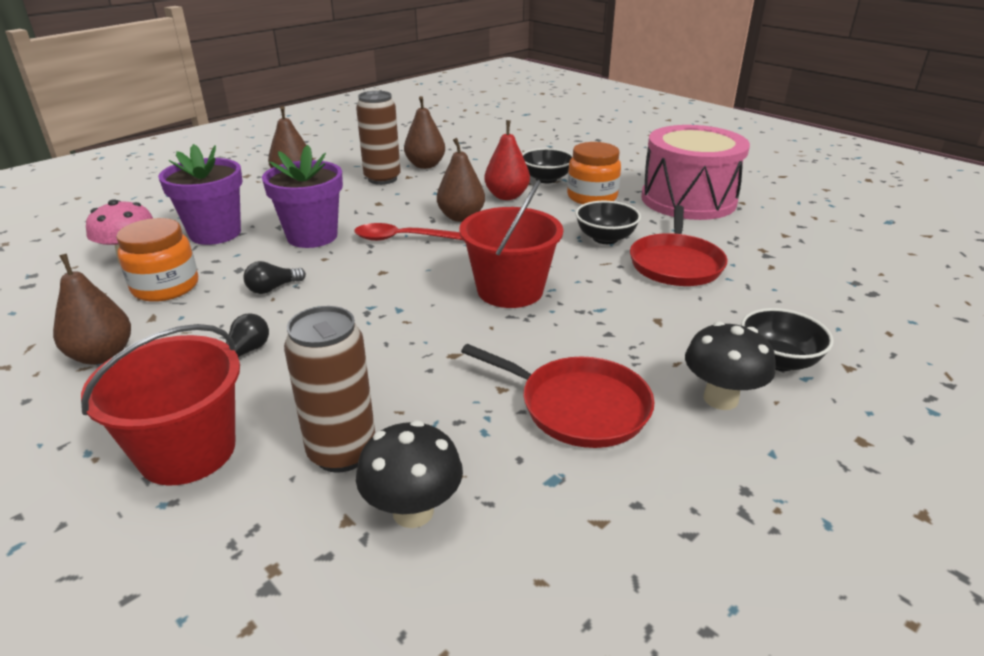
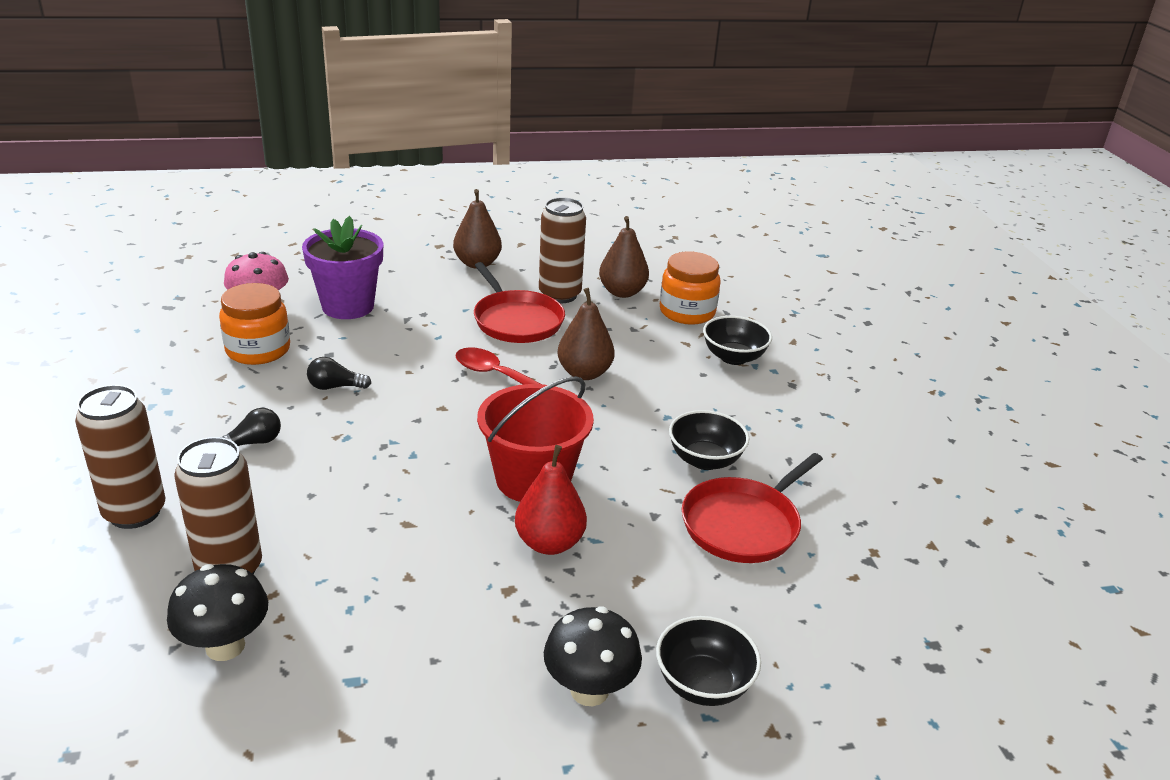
camera: 30 degrees right, 0 degrees up
(102, 355) = (158, 398): brown pear -> none
(187, 451) = (135, 512): red bucket -> brown can
(312, 236) = (423, 342): purple flower pot -> none
(507, 196) = (662, 364): red pear -> red pear (549, 543)
(578, 406) = (451, 628): red pan -> red pan (516, 320)
(592, 197) = (757, 401): orange jar -> orange jar (687, 312)
(688, 200) = (870, 449): pink drum -> none

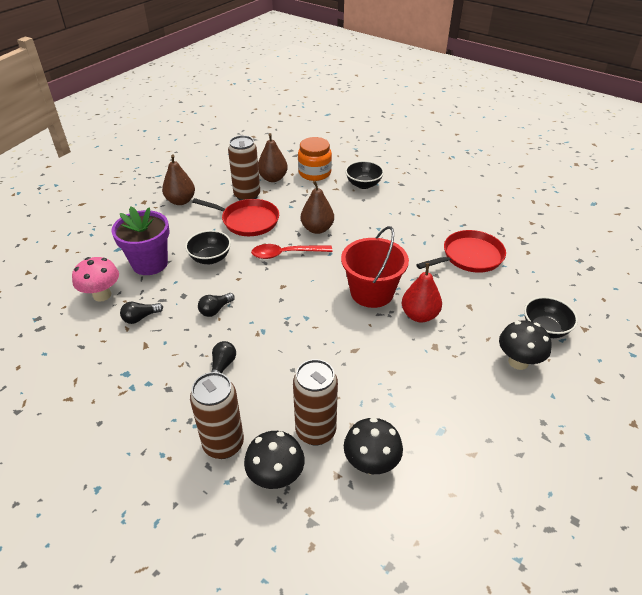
camera: 40 degrees left, 10 degrees up
(125, 579) = (276, 477): none -> black mushroom
(258, 350) = (140, 318): orange jar -> black light bulb
(705, 460) = (419, 238): black bowl -> black bowl (210, 258)
(743, 524) = (469, 256): red pan -> red pan turned 120 degrees counterclockwise

